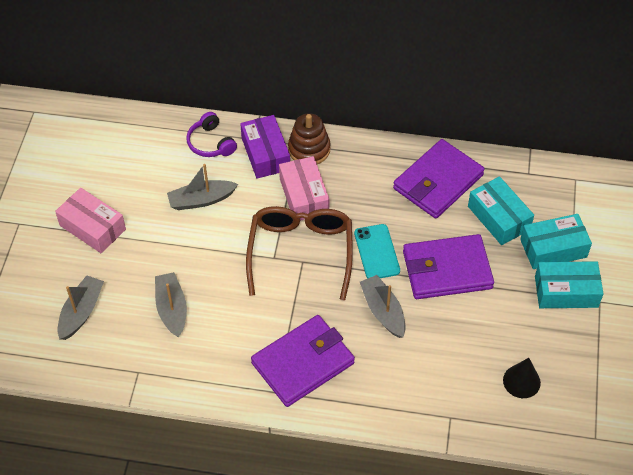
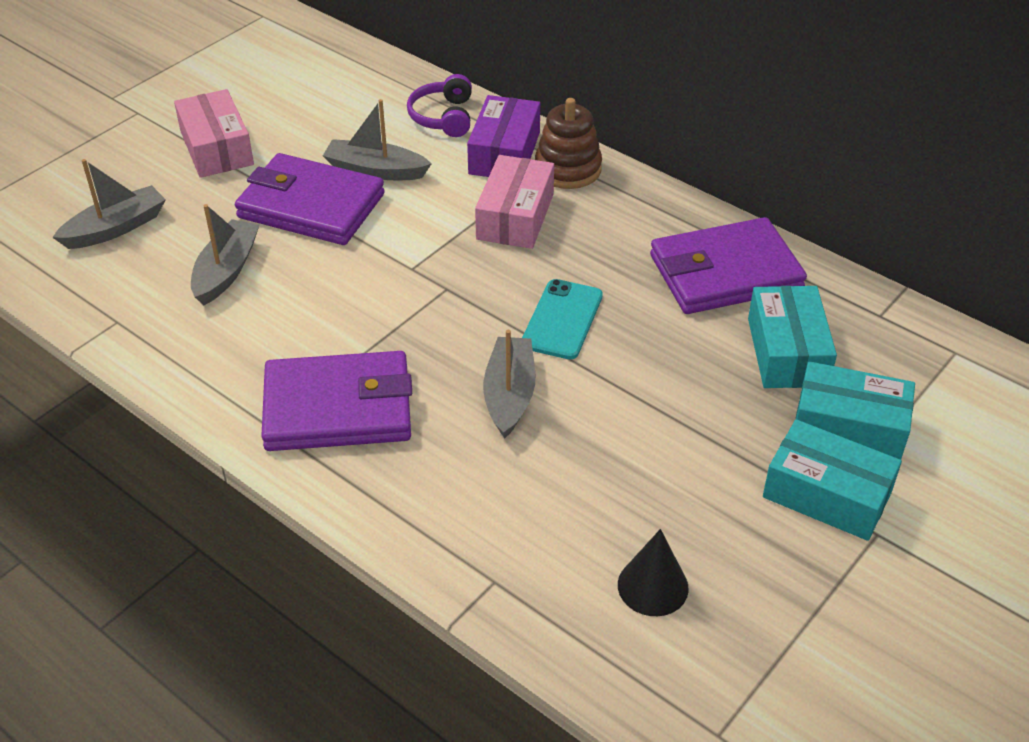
camera: 30 degrees right, 10 degrees down
(301, 252) = (453, 277): brown glasses -> none
(447, 270) = (651, 384): purple wallet -> purple wallet (311, 206)

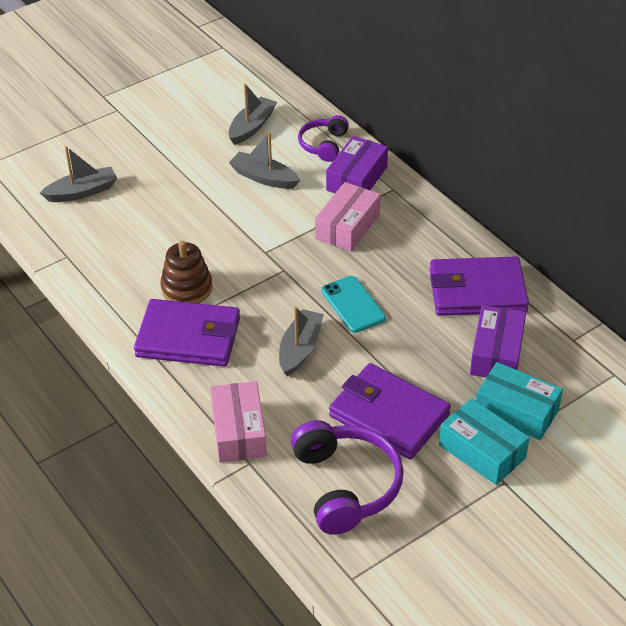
camera: 15 degrees right, 0 degrees up
(216, 148) = (162, 144): pink box -> pink box (239, 431)
(226, 271) = (144, 233): grey boat -> grey boat (251, 127)
(311, 206) = (213, 197): purple wallet -> purple wallet (389, 415)
(562, 319) = (353, 304): turquoise phone -> turquoise phone turned 60 degrees counterclockwise
(568, 169) = (397, 197): brown stacking toy -> brown stacking toy (187, 288)
(653, 586) = (346, 485): black cone -> purple headphones
(787, 352) = (497, 353): turquoise box -> purple box

